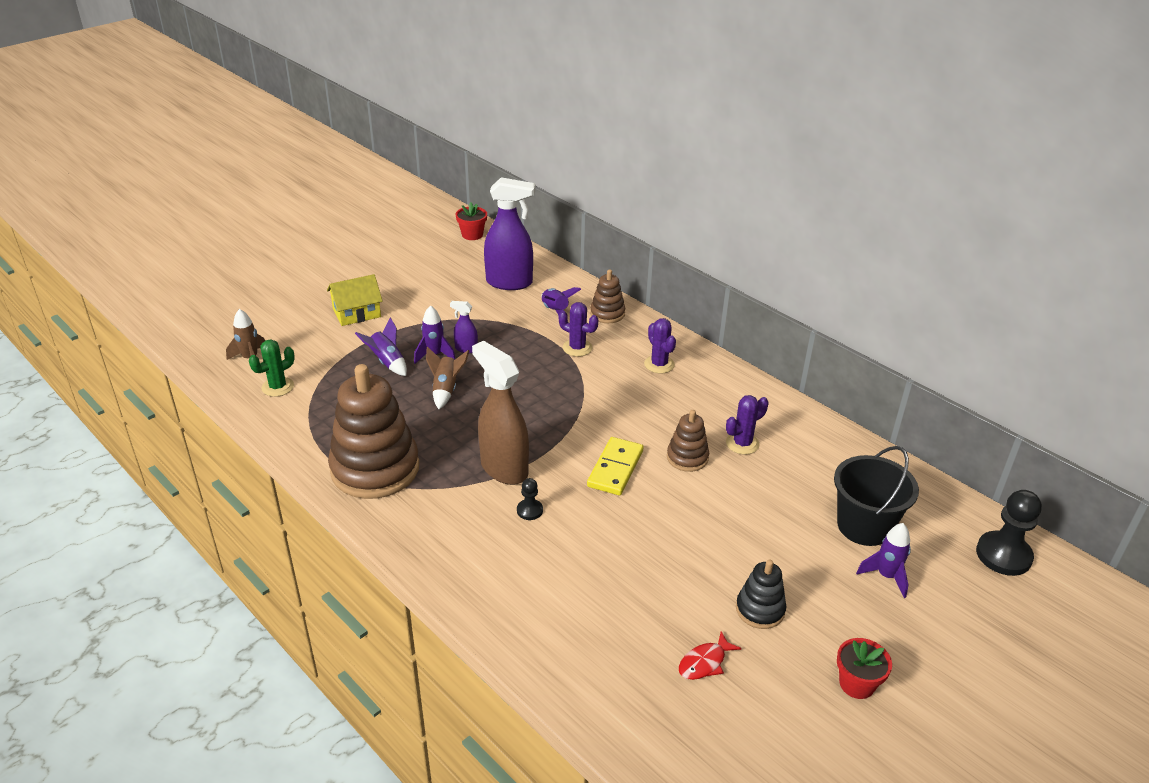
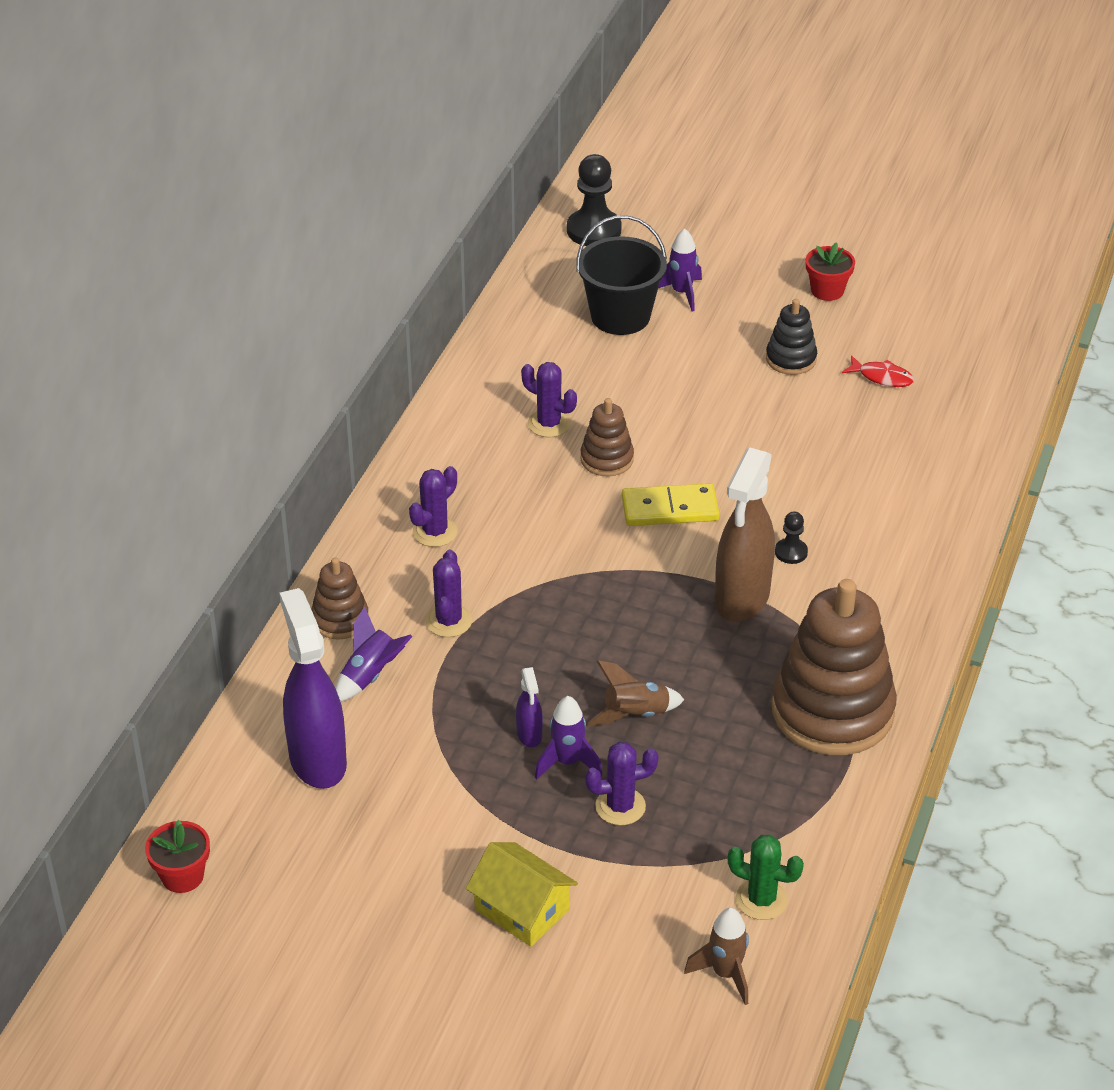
camera: 115 degrees left, 5 degrees up
(387, 362) = (620, 806): purple rocket -> purple cactus

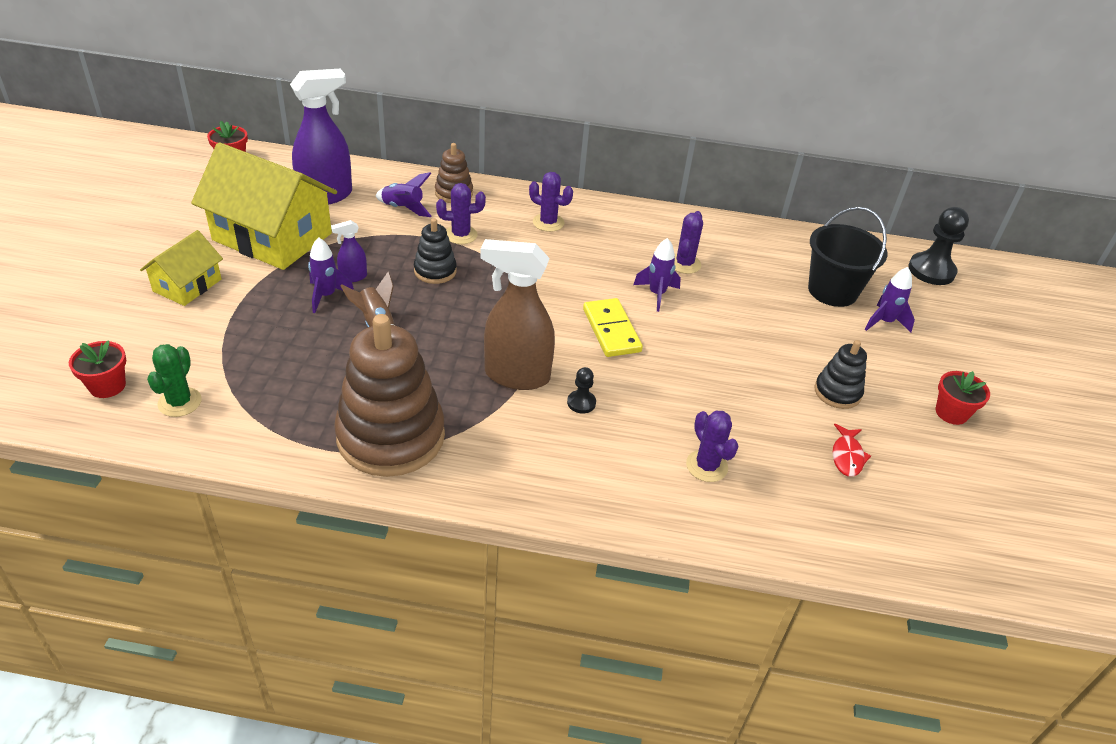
camera: 75 degrees right, 0 degrees up
(417, 820) = (272, 237): none -> yellow house
(528, 653) = (435, 271): none -> black stacking toy
(607, 459) = (657, 294): brown stacking toy -> purple rocket
(620, 806) = (282, 323): purple cactus -> purple cactus (706, 466)
(725, 974) = (107, 386): brown rocket -> red flower pot

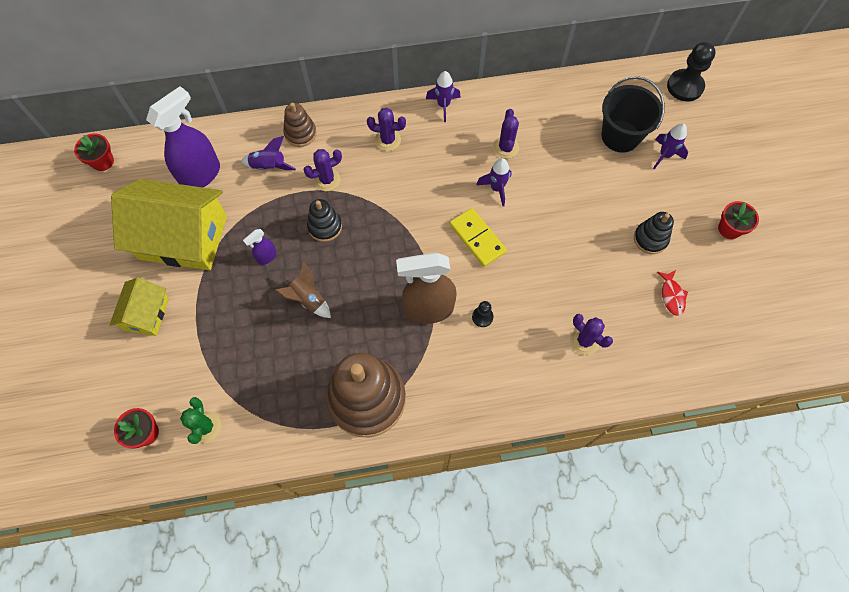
camera: 15 degrees left, 25 degrees up
(326, 296) = (256, 284): purple rocket -> purple rocket (443, 105)

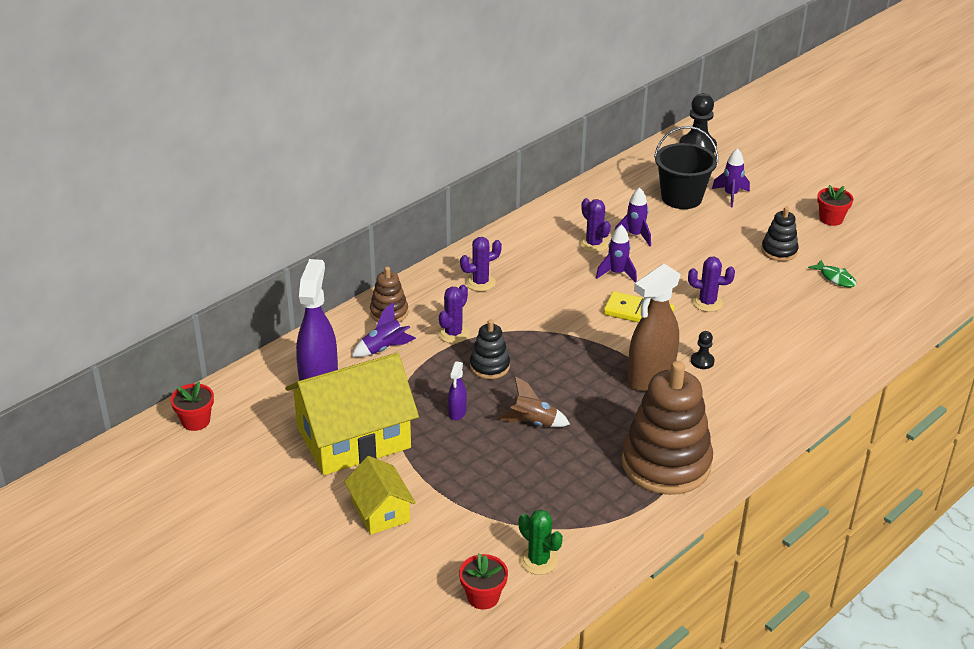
camera: 35 degrees left, 30 degrees down
(443, 105) = (505, 239): purple rocket -> purple rocket (635, 235)
(584, 341) = (802, 337): purple cactus -> purple cactus (707, 303)
(671, 296) = (835, 278): red fish -> green fish

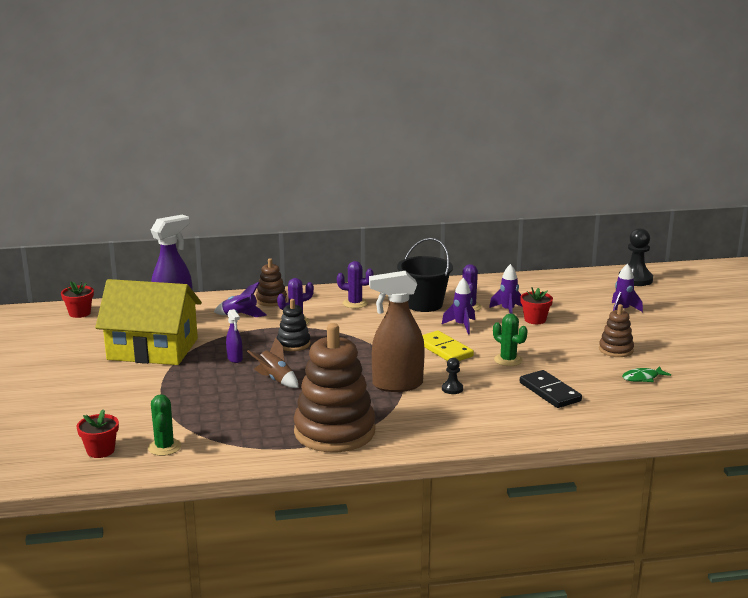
camera: 35 degrees right, 15 degrees down
(380, 511) = (111, 387): yellow house -> none
(457, 413) = (235, 359): purple spray bottle -> purple spray bottle turned 75 degrees counterclockwise
(681, 198) = (578, 301): black bucket -> black bucket (424, 304)
(707, 303) = (508, 360): purple cactus -> green cactus
(779, 251) = (616, 350): black stacking toy -> brown stacking toy
(783, 328) = (549, 392): none -> black domino
(831, 219) = (693, 345): red flower pot -> red flower pot (535, 320)
(835, 278) = (642, 378): green fish -> green fish turned 75 degrees clockwise

